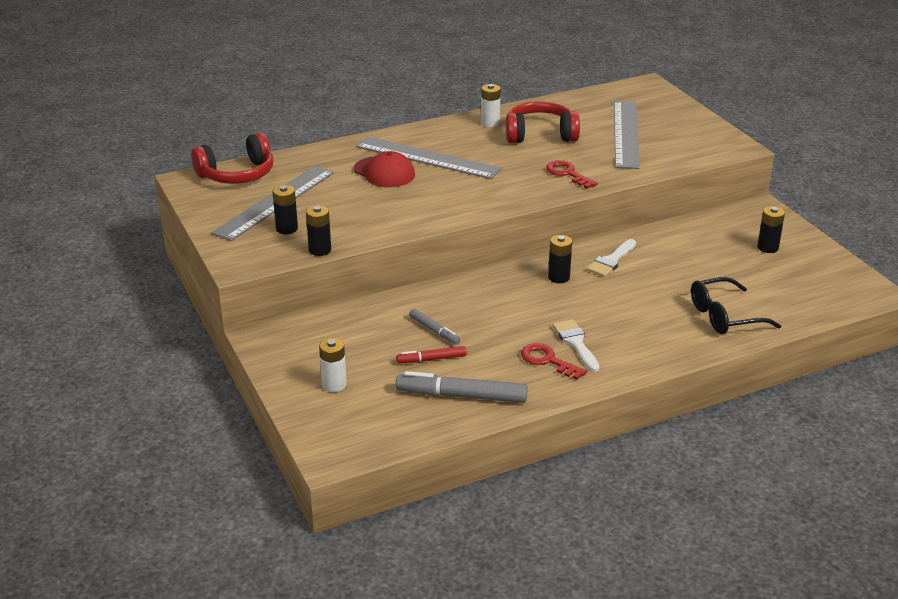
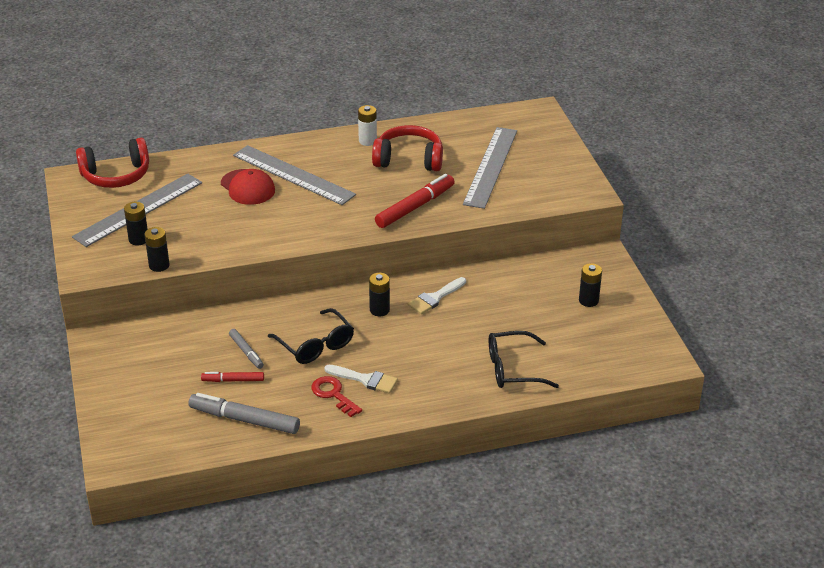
camera: 10 degrees right, 5 degrees up
(334, 384) = (140, 395): white battery -> none
(506, 316) = (315, 345): none -> black glasses
(567, 174) = (415, 207): red key -> red marker
(575, 343) = (365, 379): white brush -> white brush turned 120 degrees clockwise

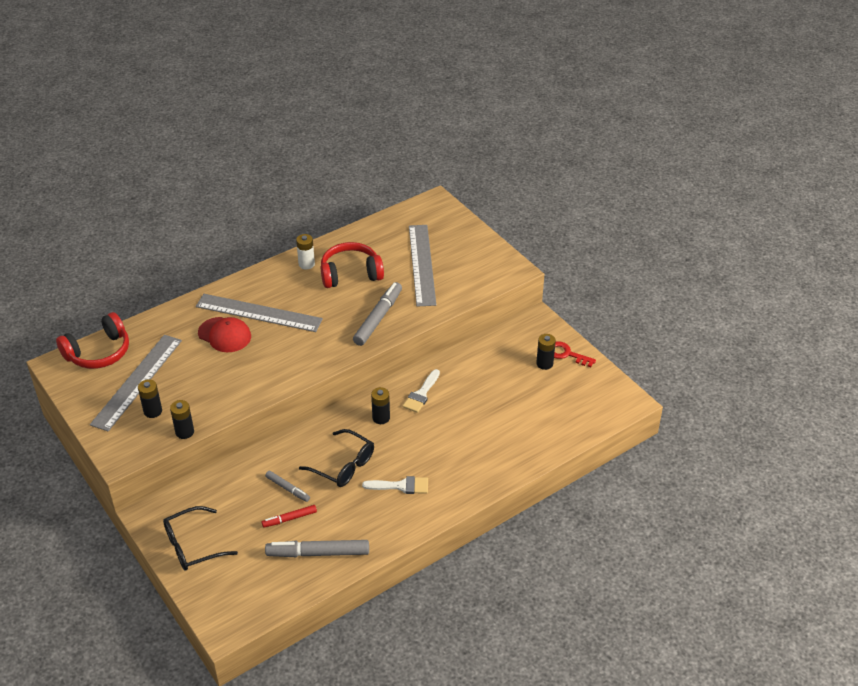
camera: 20 degrees left, 5 degrees up
(333, 394) = (381, 507): red key -> red key (566, 354)
(415, 207) = (378, 318): red marker -> grey marker
(512, 369) = (514, 442): black glasses -> black glasses (192, 546)

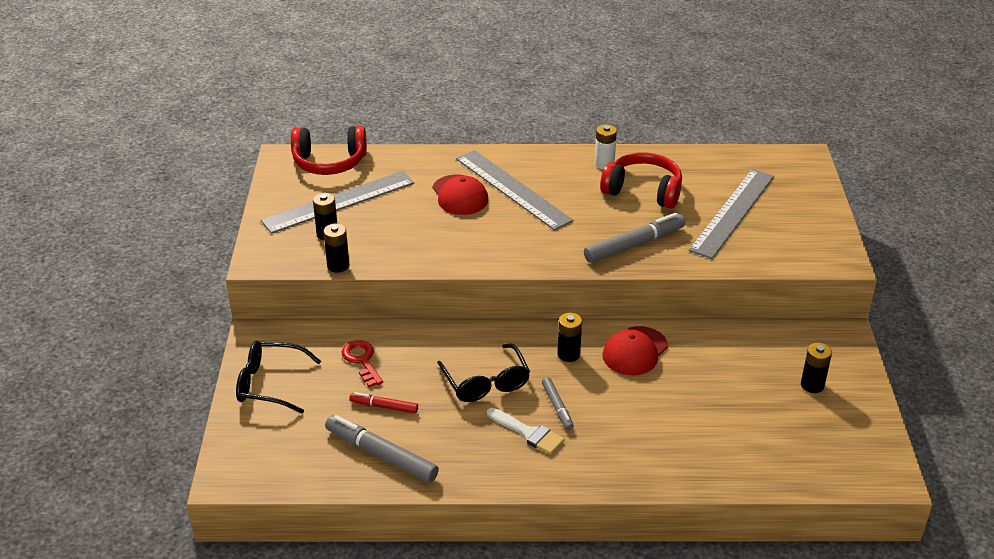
camera: 35 degrees right, 5 degrees down
(288, 488) = (409, 377): grey marker -> grey marker (557, 407)
(421, 394) = (635, 351): white brush -> red cap
(566, 354) = (850, 387): red key -> red key (362, 361)

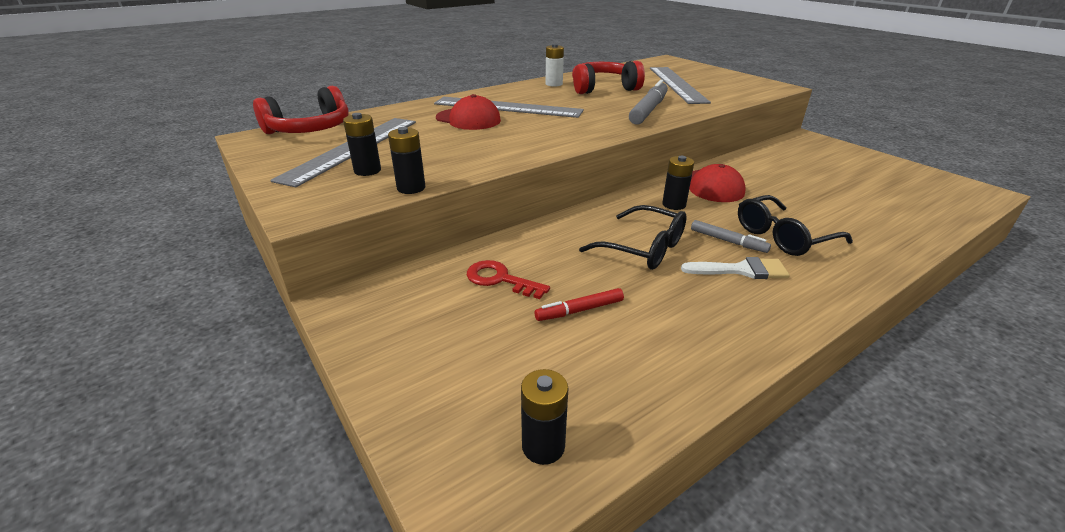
camera: 35 degrees left, 5 degrees down
(269, 384) = (413, 349): black glasses -> black glasses (782, 236)
(381, 455) = (644, 361): grey marker -> none
(812, 385) = (845, 164): black battery -> black battery (543, 446)

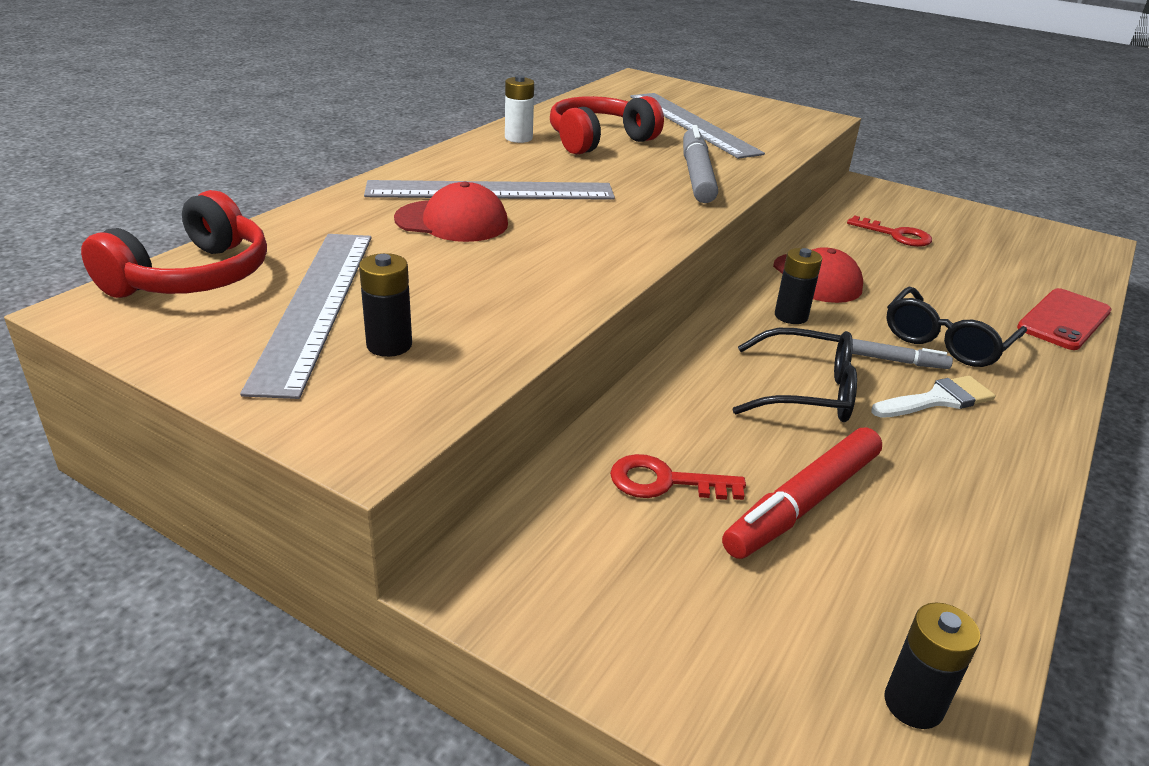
camera: 25 degrees left, 0 degrees up
(411, 188) = (494, 365): black battery -> none
(579, 310) = (803, 503): red marker -> red marker, size x1.80
(802, 168) = (895, 235): none -> red key
(903, 238) = (1063, 319): none -> red phone

